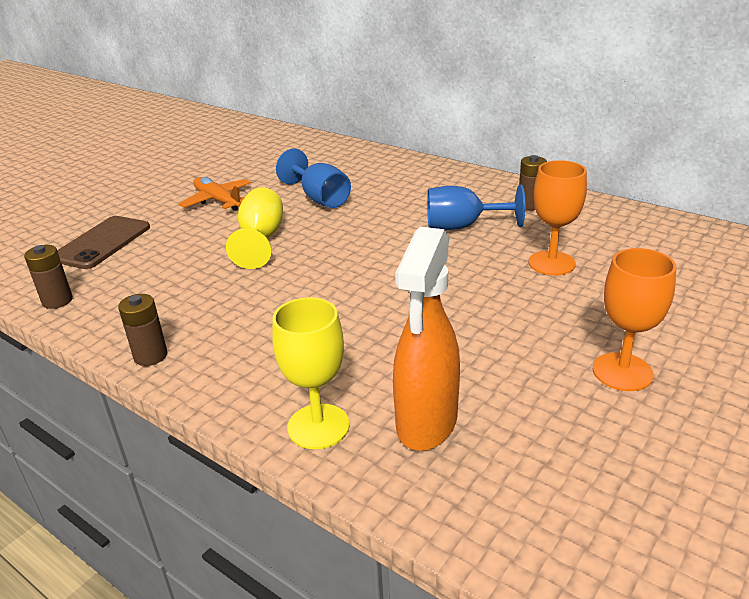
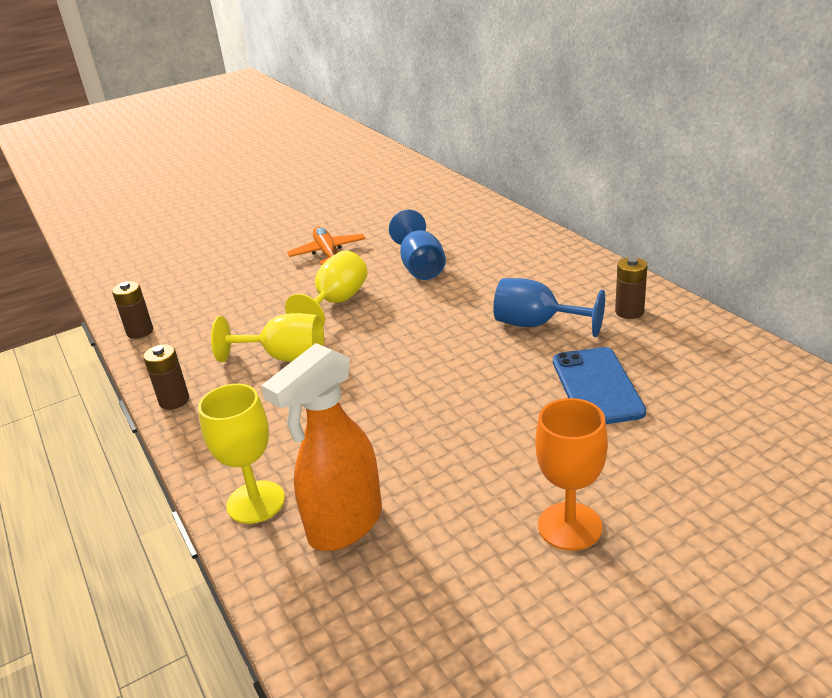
camera: 25 degrees right, 0 degrees up
(102, 243) = (207, 281): brown phone -> none
(244, 294) = (284, 357): none -> yellow goblet
(551, 263) = (596, 386): orange goblet -> blue phone

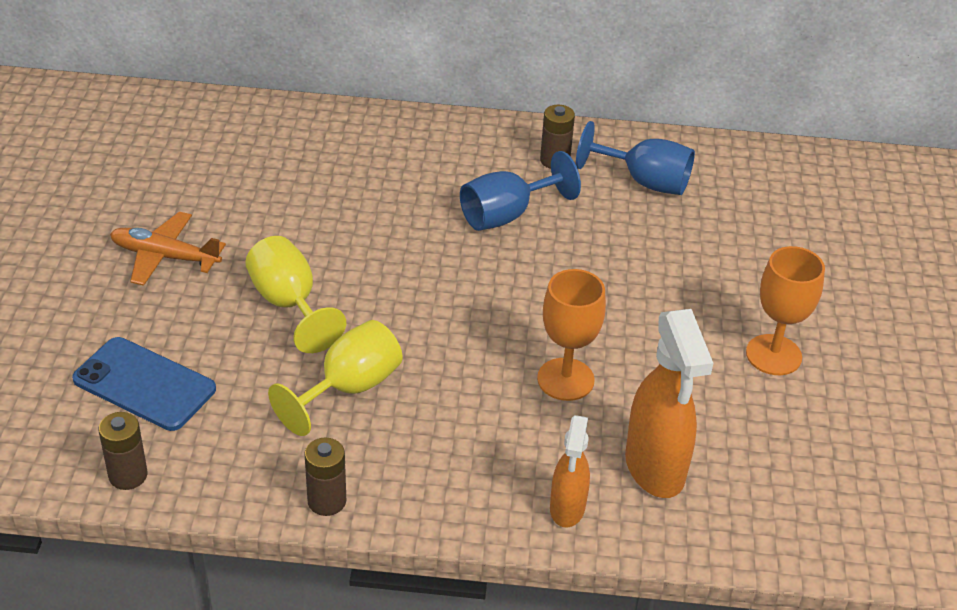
camera: 60 degrees left, 10 degrees up
(255, 502) = (567, 509): yellow goblet -> orange spray bottle
(396, 433) = (565, 379): none -> orange goblet
(420, 266) = (299, 215): blue goblet -> blue goblet (644, 181)
(596, 386) = (633, 242): blue phone -> blue phone (144, 384)

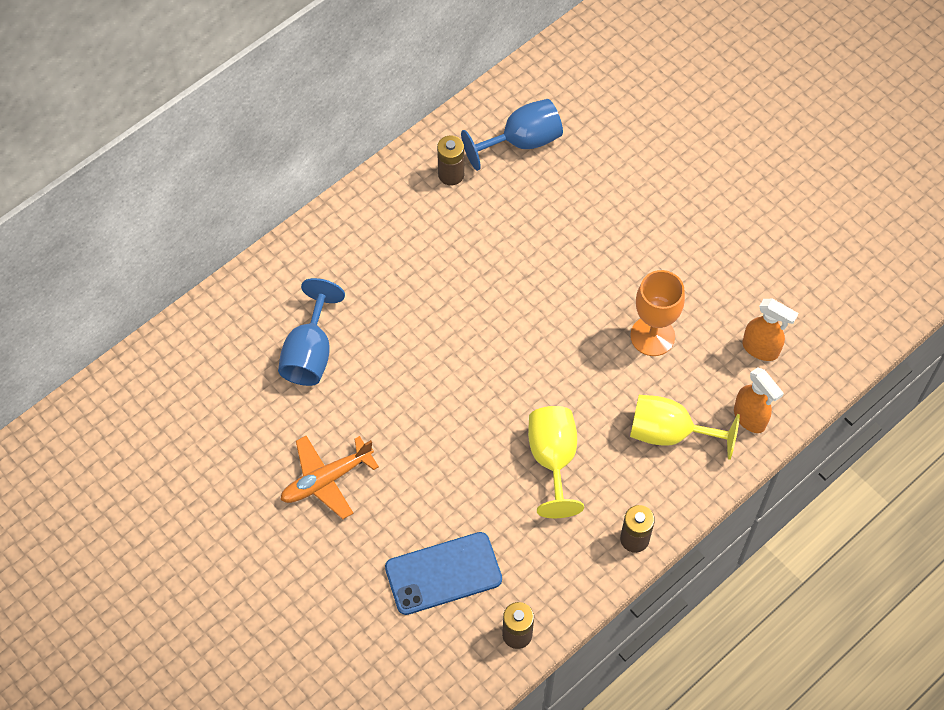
camera: 45 degrees left, 20 degrees up
(289, 304) = (445, 438): yellow goblet -> yellow goblet (669, 433)
(507, 215) = (478, 247): blue goblet -> blue goblet (310, 353)
(655, 469) = (761, 349): orange spray bottle -> orange spray bottle, size x0.60
(773, 355) = (732, 211): orange goblet -> none

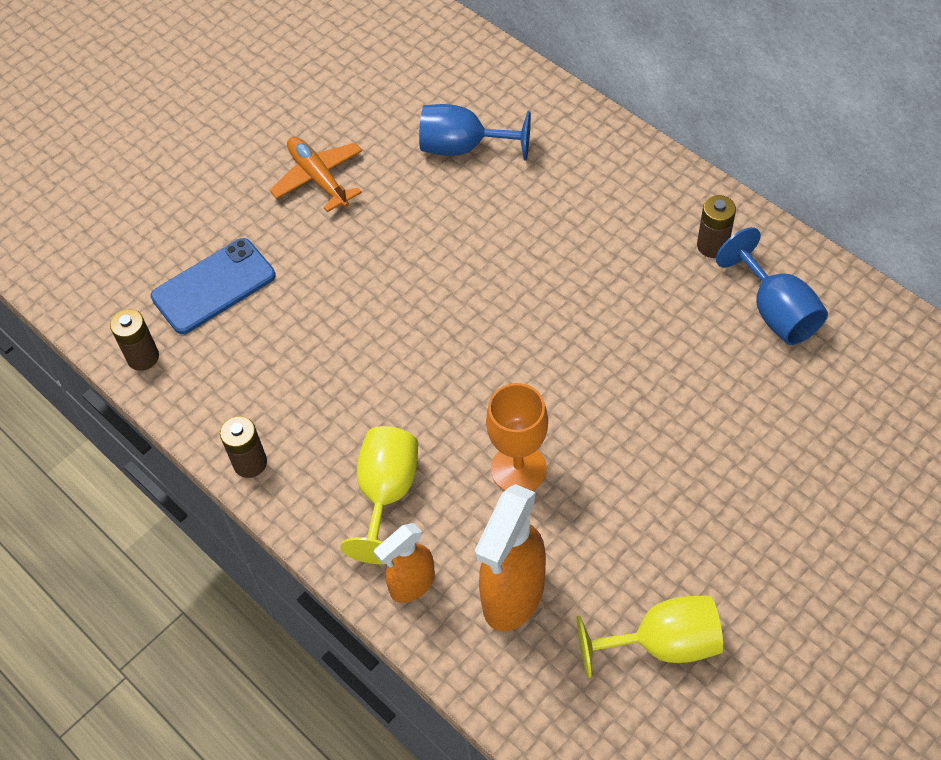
camera: 90 degrees right, 5 degrees down
(443, 573) = (213, 286): blue phone -> blue phone turned 75 degrees clockwise
(553, 459) = (348, 375): yellow goblet -> yellow goblet (662, 643)
(761, 349) = (513, 596): orange spray bottle -> orange spray bottle, size x1.66

